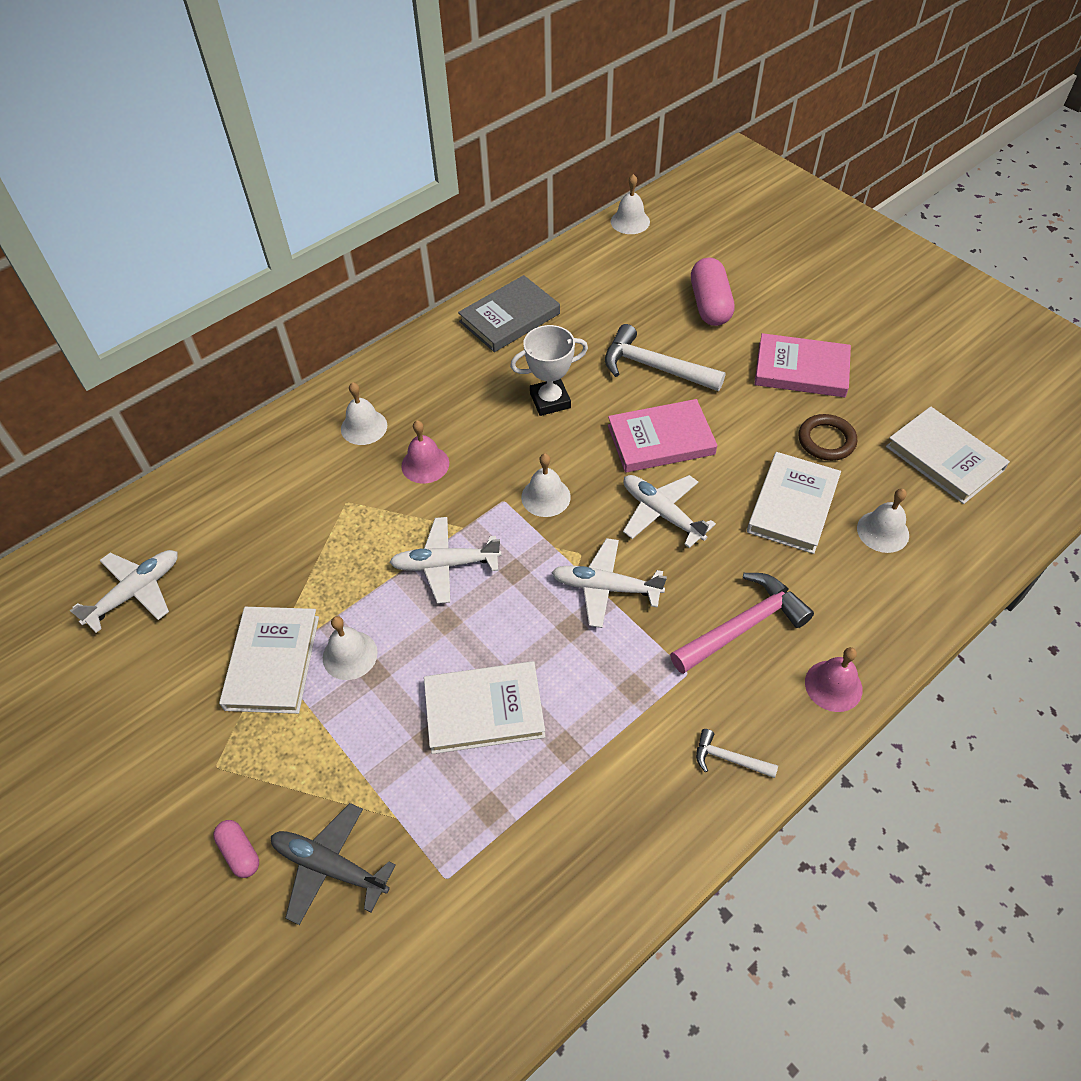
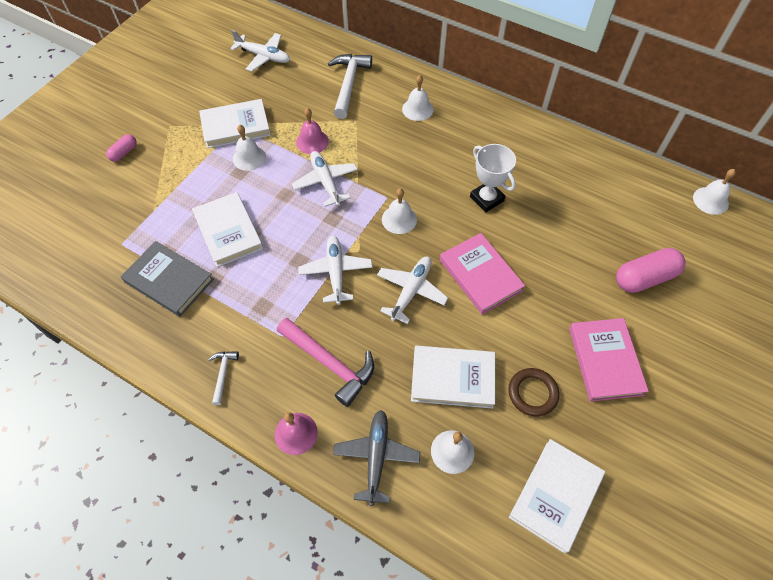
camera: 70 degrees right, 5 degrees up
(330, 866) = (121, 191): grey plane -> grey plane (376, 457)
(425, 464) = (400, 148): pink bell -> pink bell (312, 141)
(510, 318) = (555, 154): grey book -> grey book (169, 281)
(654, 367) = (552, 255): white hammer -> white hammer (349, 84)

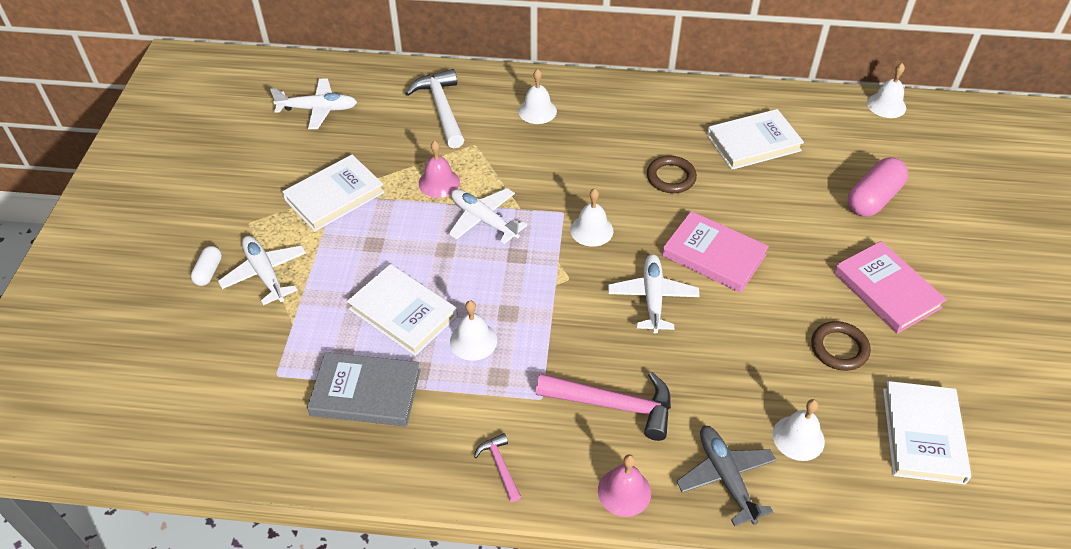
camera: 25 degrees left, 10 degrees down
(124, 153) = (209, 272): pink capsule -> white capsule
(223, 374) = (500, 466): white hammer -> pink hammer
(249, 157) = (374, 224): white bell -> white bell (473, 341)
(336, 272) = (558, 309): white plane -> white plane (265, 274)
(452, 378) = (752, 367): white book -> white book (753, 143)
(486, 199) = (671, 177): white trophy -> brown ring

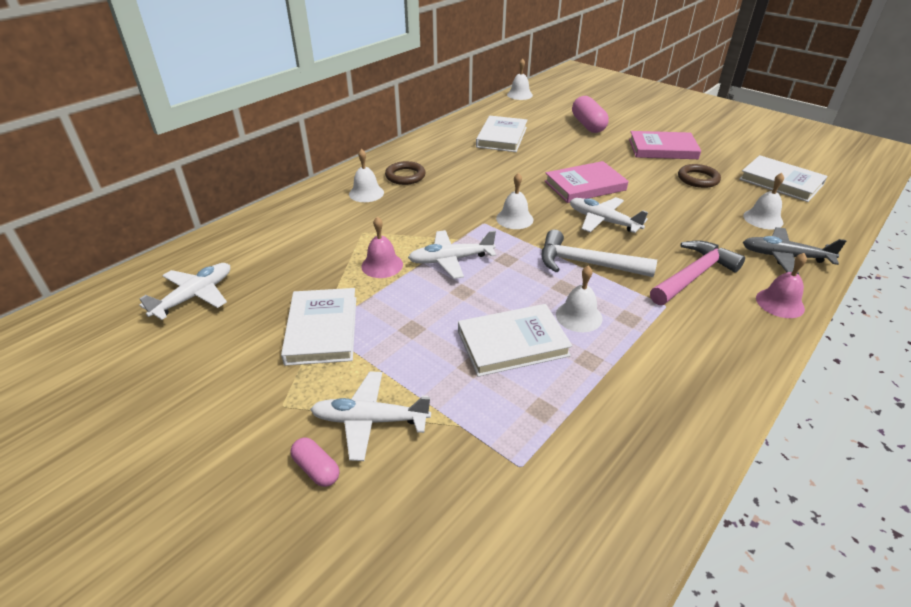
camera: 55 degrees left, 10 degrees down
(209, 272) = (316, 469): white capsule -> pink capsule
(366, 393) = (592, 406): grey book -> none
(441, 109) = (300, 231): white hammer -> white hammer (587, 263)
(500, 466) = (726, 355): pink hammer -> none
(671, 177) = (498, 172): brown ring -> brown ring (405, 176)

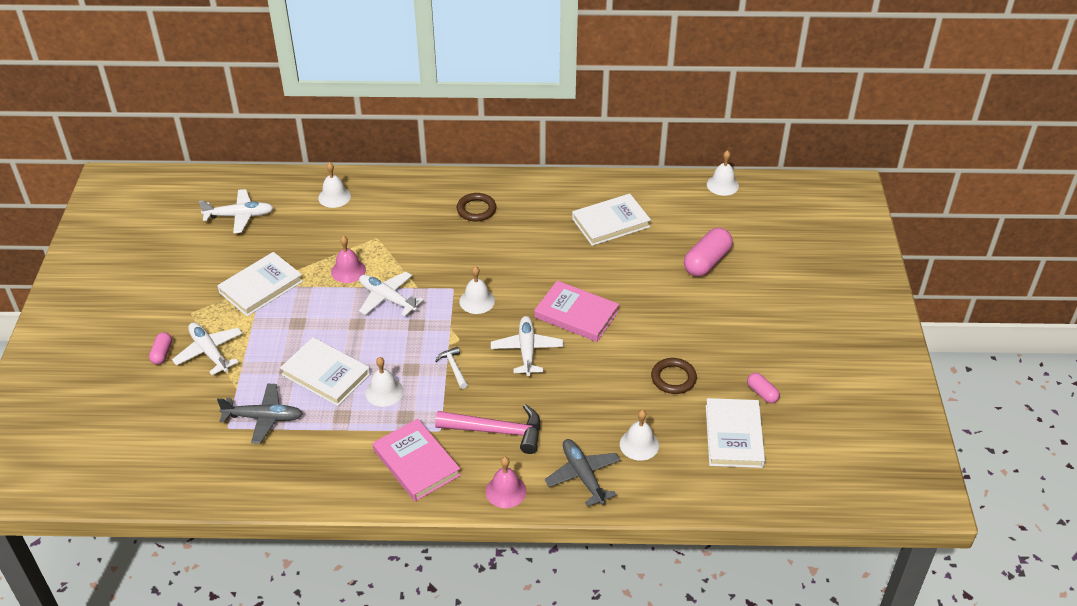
camera: 50 degrees right, 5 degrees up
(366, 193) = (428, 206): white bell -> white bell (334, 197)
(534, 424) = (264, 418): none -> grey plane
(587, 263) = (454, 368): white hammer -> white hammer, size x0.51
(662, 149) = (713, 332): pink book -> pink book (416, 463)
(742, 157) = (762, 393): none -> pink capsule

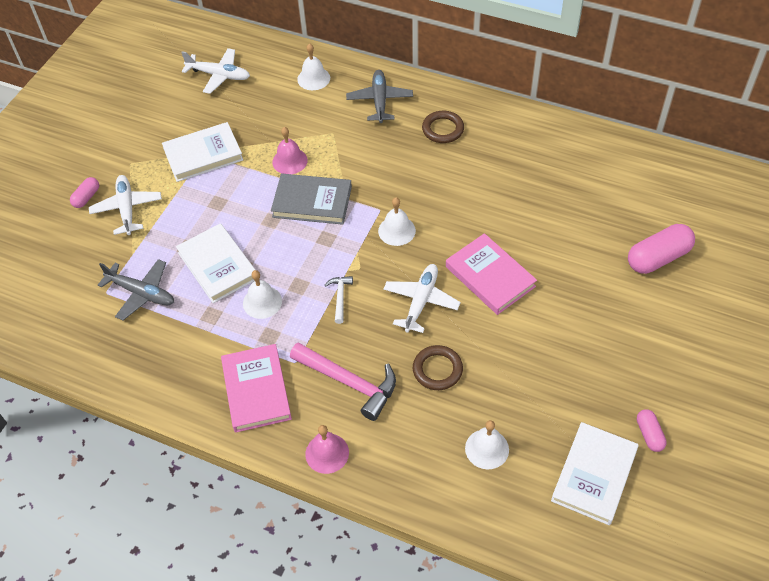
camera: 25 degrees right, 10 degrees up
(387, 298) = (312, 202): white plane -> grey book
(583, 476) = (412, 464): grey plane -> grey plane (379, 101)
(610, 222) = (574, 182): white book -> none
(673, 378) = (559, 384): brown ring -> brown ring (437, 370)
(722, 185) = (717, 171): white bell -> none

